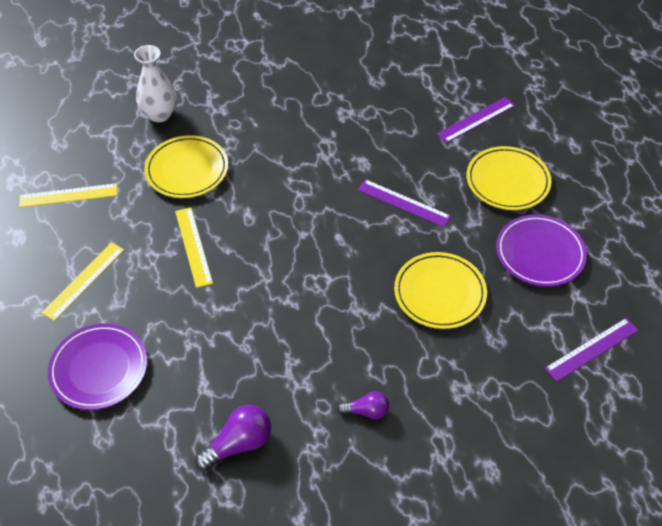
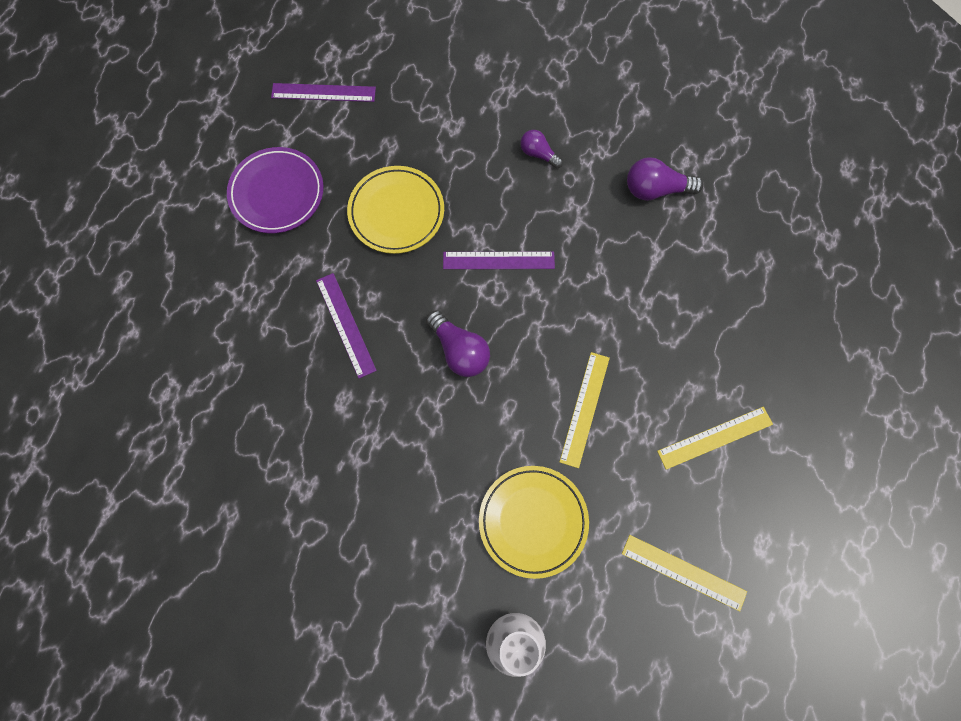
camera: 145 degrees left, 20 degrees up
(99, 369) = (741, 327): purple plate -> none
(311, 231) = (459, 350): none -> purple light bulb
(476, 119) = (178, 379): purple ruler -> purple ruler (498, 260)
(507, 181) = (227, 283): yellow plate -> none

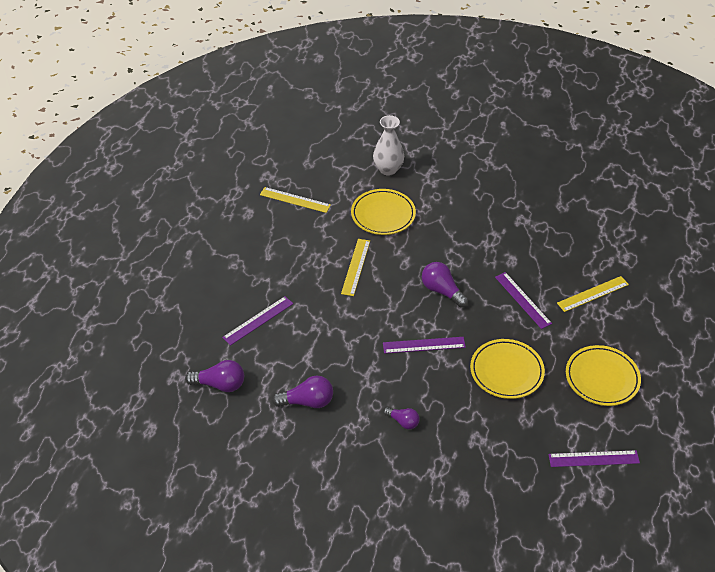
camera: 175 degrees right, 25 degrees down
(277, 193) = (602, 378): purple plate -> yellow plate
(715, 437) = (272, 258): yellow ruler -> yellow ruler (593, 294)
(728, 320) = (258, 320): none -> purple ruler
(770, 222) = (220, 384): none -> purple light bulb

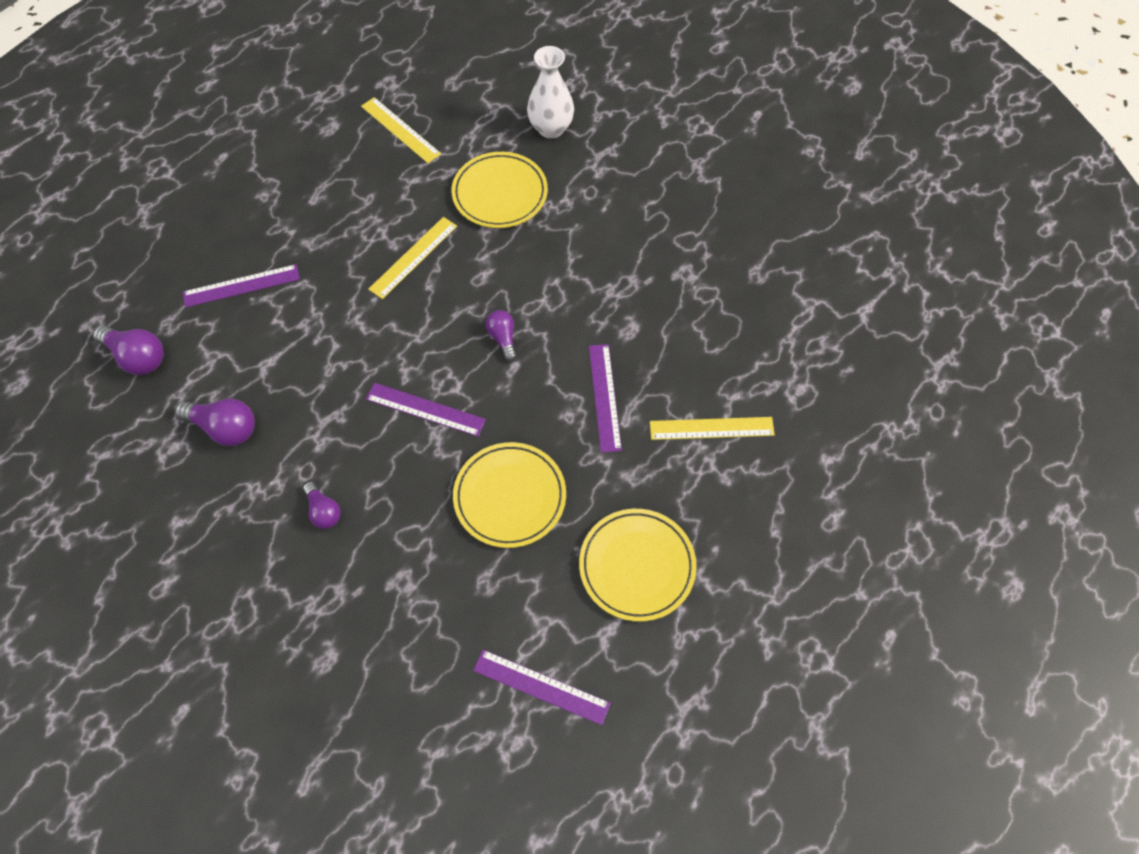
camera: 25 degrees right, 15 degrees up
(442, 291) = (503, 338): purple light bulb -> purple light bulb, size x0.63

